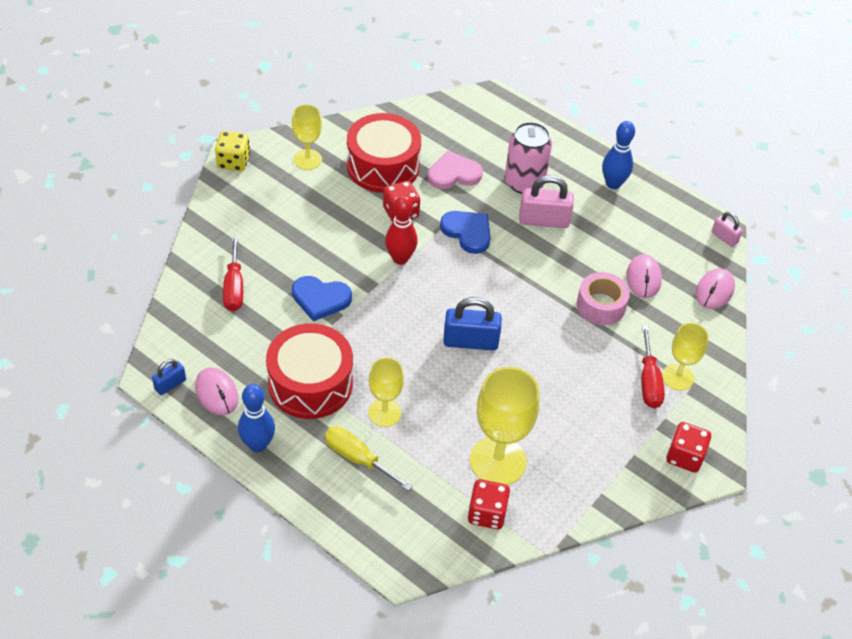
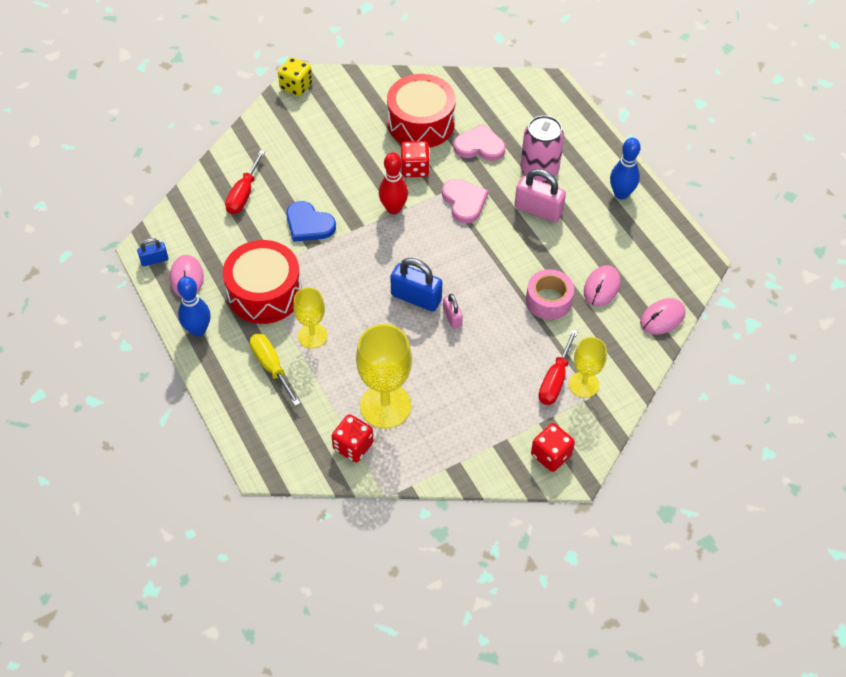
camera: 25 degrees right, 5 degrees up
(307, 159) = (359, 100): yellow goblet -> none
(467, 232) = (464, 202): blue heart -> pink heart
(724, 237) = (700, 272): pink padlock -> pink padlock (452, 317)

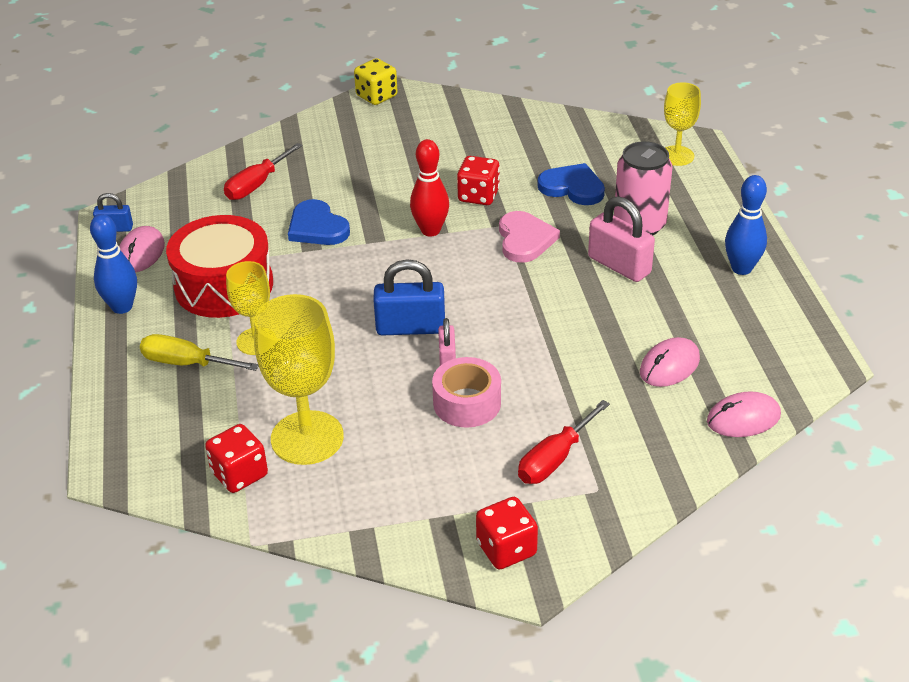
camera: 20 degrees right, 15 degrees down
(271, 366) = (186, 363): yellow screwdriver -> yellow screwdriver turned 60 degrees counterclockwise
(416, 298) = (410, 327): blue padlock -> blue padlock turned 45 degrees counterclockwise
(421, 123) = (509, 153): red drum -> none
(479, 146) = (572, 187): pink heart -> blue heart
(548, 300) = (588, 366): pink tape -> pink tape (467, 403)
(583, 384) = (593, 473): yellow goblet -> yellow goblet (677, 156)

